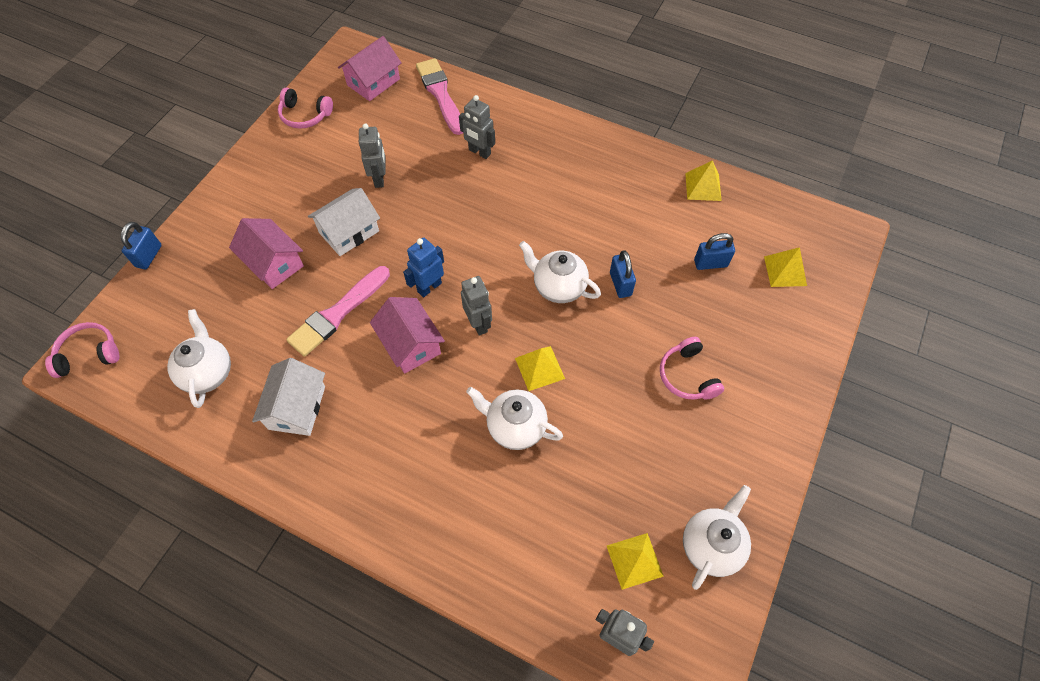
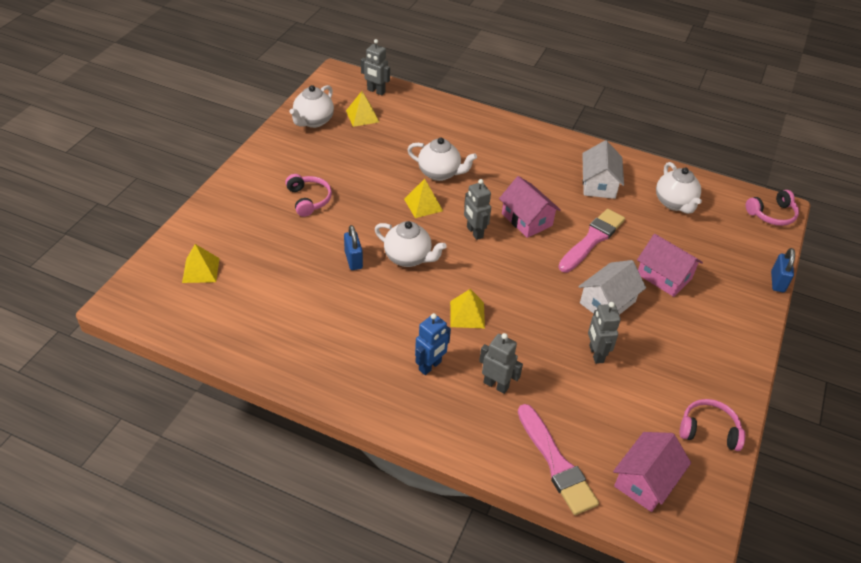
camera: 175 degrees right, 15 degrees down
(429, 287) = (521, 258): blue robot -> blue robot (430, 366)
(703, 186) = (255, 347): yellow pyramid -> yellow pyramid (467, 314)
(710, 263) = (268, 276): blue padlock -> none

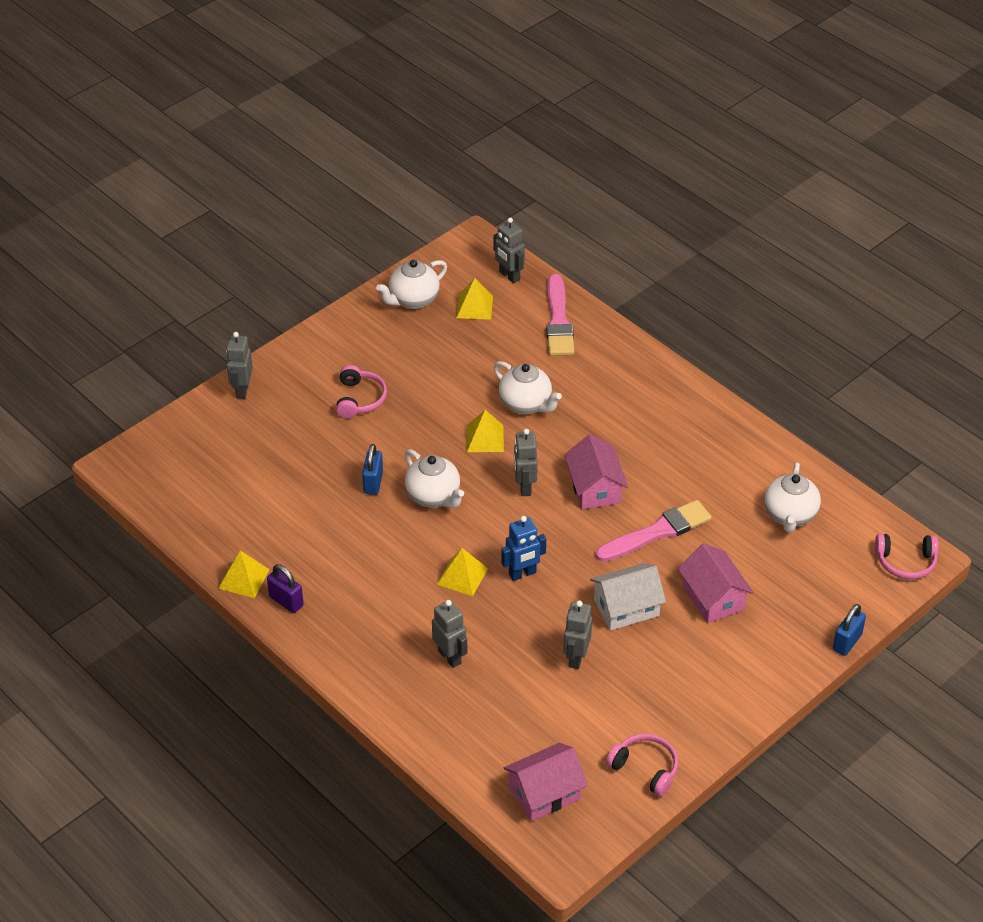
camera: 25 degrees right, 0 degrees up
(200, 270) = (210, 451): yellow pyramid -> yellow pyramid (244, 578)
(207, 215) = (242, 390): none -> grey robot
(330, 379) = (286, 601): none -> purple padlock
(430, 366) = (393, 618): blue robot -> blue robot (522, 574)
(556, 463) = (465, 748): pink brush -> pink brush (558, 320)
(599, 184) = (711, 467): white house -> none

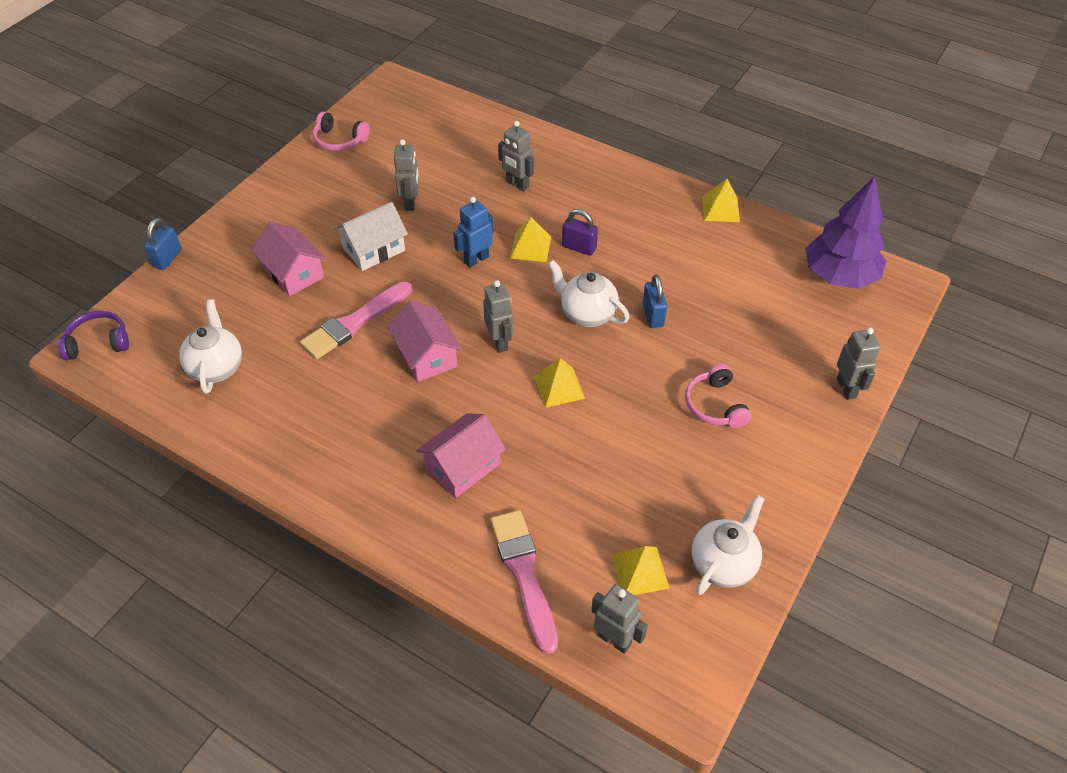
camera: 165 degrees right, 5 degrees up
(175, 484) = (839, 276): none -> purple tree
(286, 601) = (674, 199): purple padlock -> purple padlock (579, 247)
(526, 404) = (527, 439): white teapot -> none
(545, 793) = (413, 114): pink house -> pink house (462, 466)
(905, 562) = (98, 343): pink headphones -> purple headphones

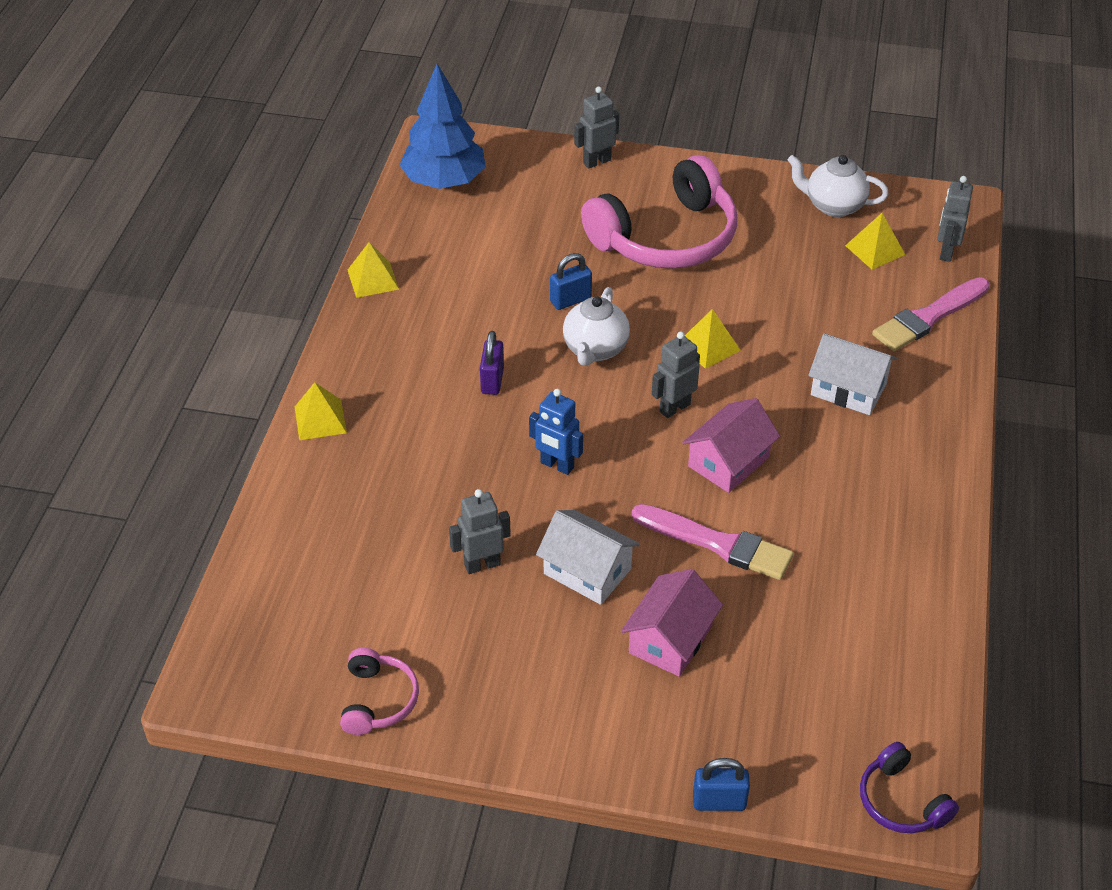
camera: 110 degrees left, 5 degrees down
(216, 367) = (859, 649): white teapot -> none
(462, 466) = (848, 389): pink house -> white house
(517, 184) = (400, 466): grey robot -> none
(530, 247) = (512, 422): yellow pyramid -> yellow pyramid (320, 419)
(715, 405) = (666, 237): pink headphones -> pink headphones, size x2.13
(839, 276) = (444, 181): purple tree -> blue tree

